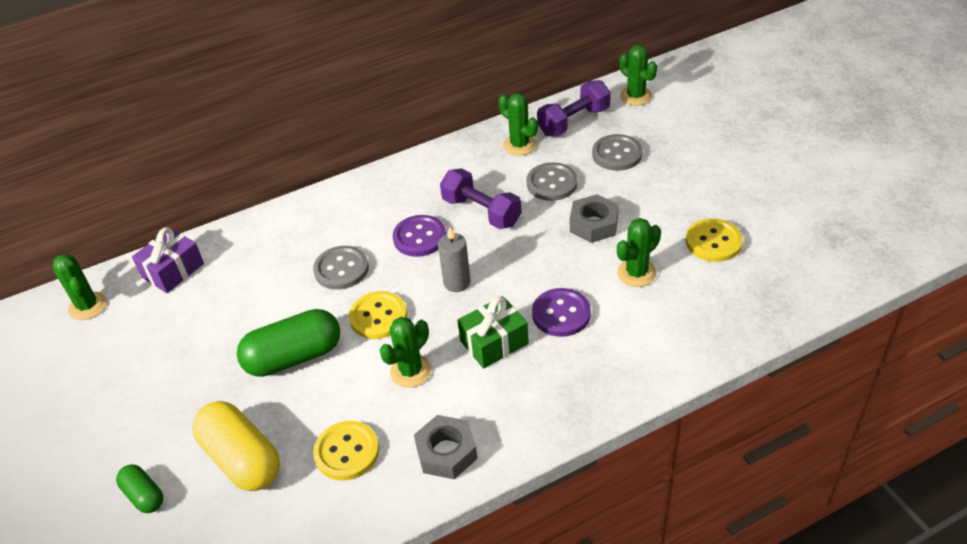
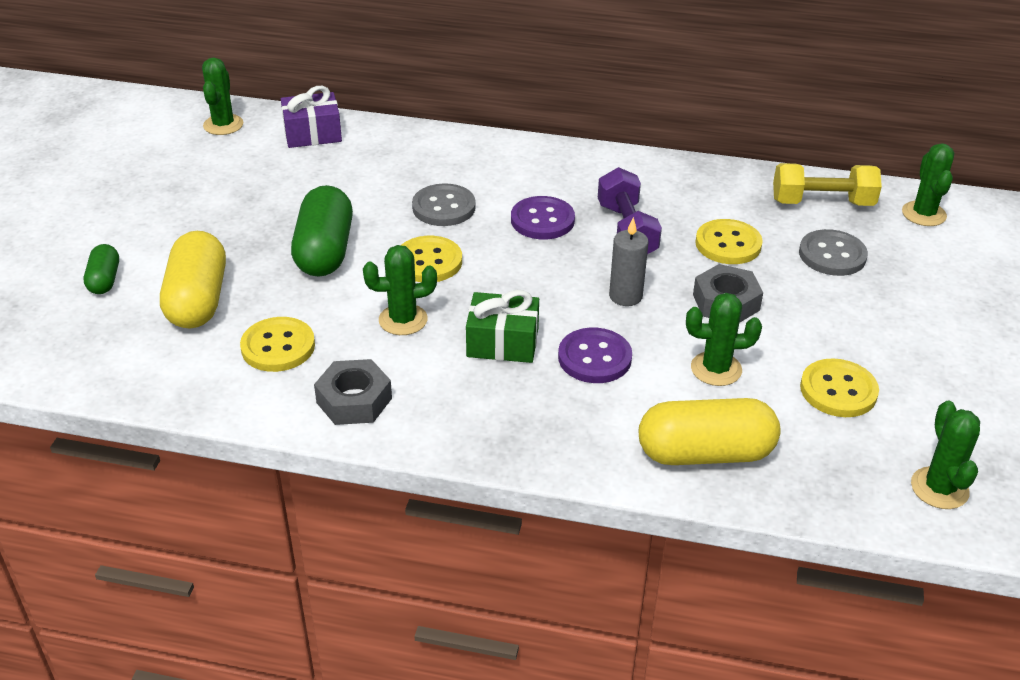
camera: 35 degrees right, 5 degrees down
(294, 357) = (325, 251): green capsule -> green capsule turned 75 degrees clockwise
(457, 282) = (530, 275): grey candle -> grey candle (625, 296)
(519, 145) = (737, 194): green cactus -> green cactus (939, 488)
(552, 183) = (728, 244): grey button -> yellow button
(573, 121) = (822, 202): purple dumbbell -> yellow dumbbell
(690, 333) = (705, 453): none -> yellow capsule

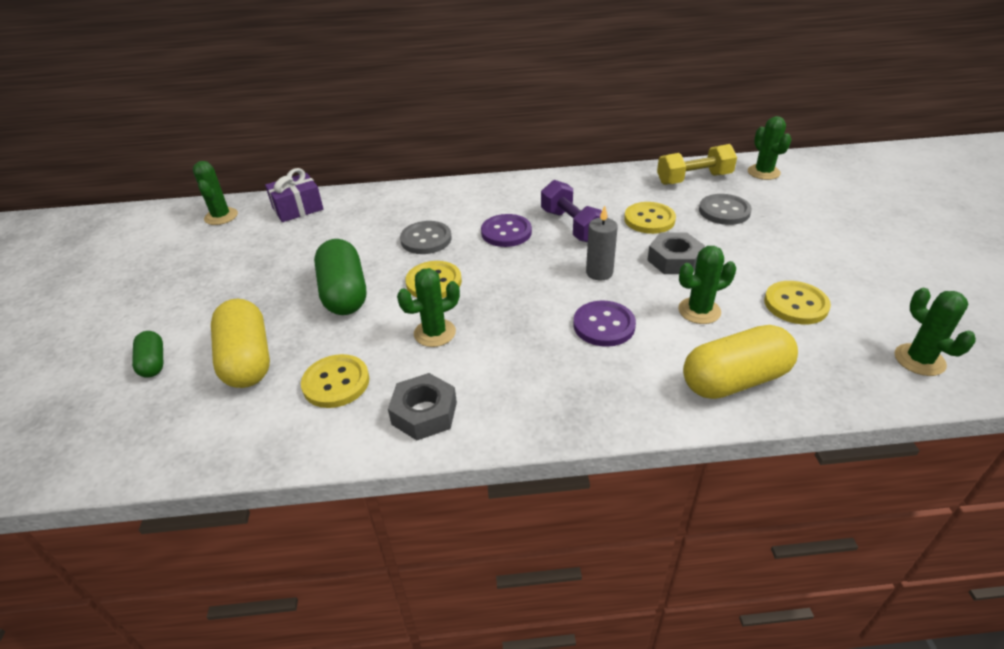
camera: 15 degrees left, 0 degrees up
(502, 342) = (525, 331): green gift -> none

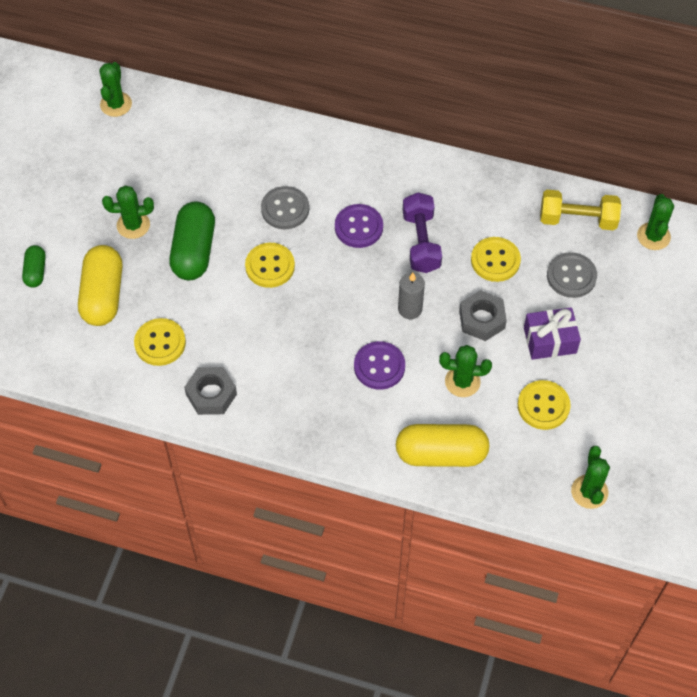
camera: 20 degrees right, 20 degrees up
(297, 208) = (187, 119): purple gift -> purple gift (550, 340)
(435, 333) = (248, 323): green cactus -> green cactus (133, 225)

